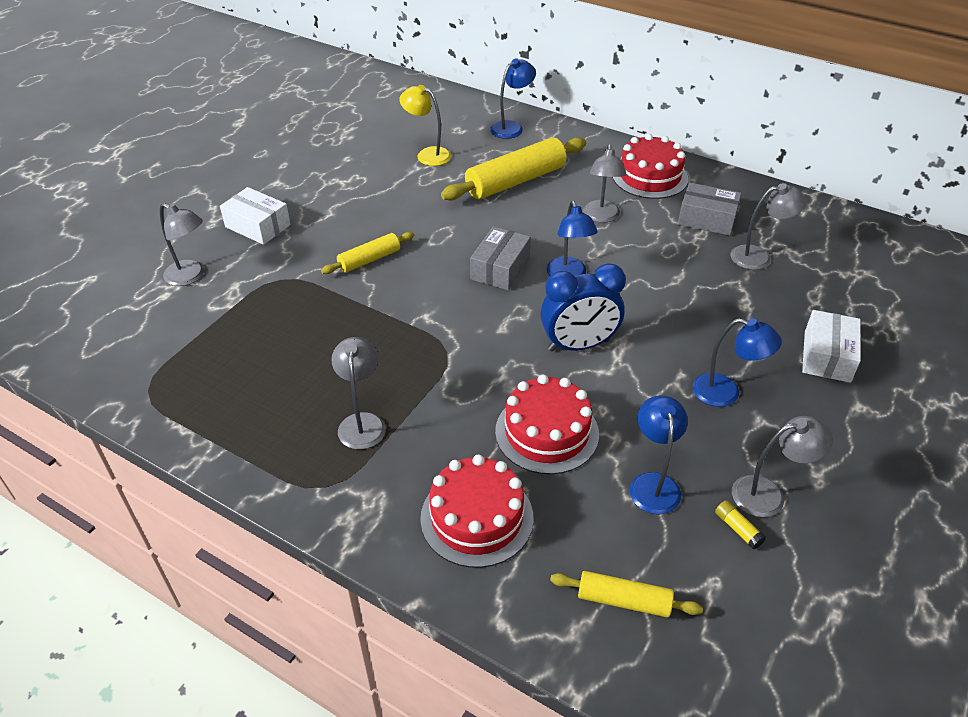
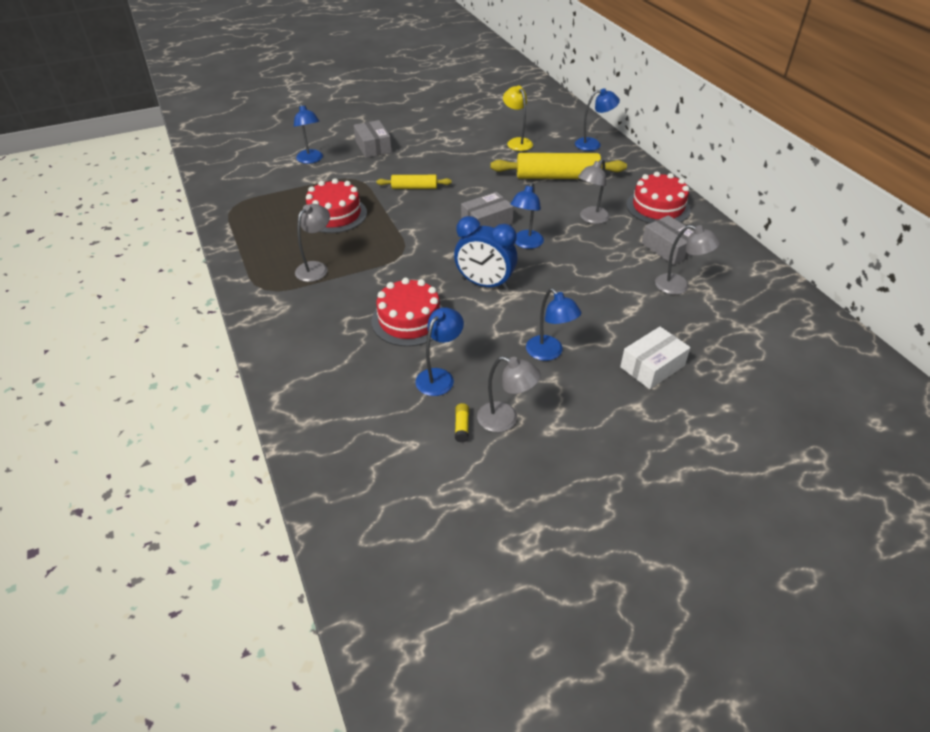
camera: 35 degrees right, 0 degrees up
(190, 276) = (311, 160): grey lamp -> blue lamp
(258, 226) = (373, 147): white box -> grey box
(477, 517) = (321, 342): red cake -> red cake (335, 214)
(623, 600) = (350, 423): yellow rolling pin -> none

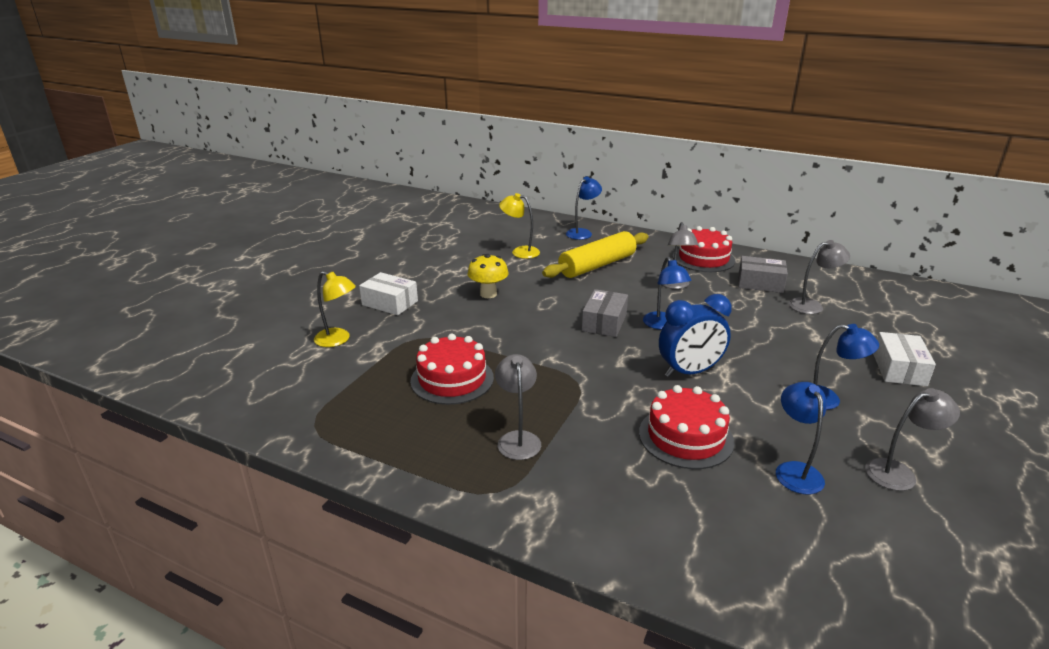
camera: 40 degrees left, 15 degrees down
(311, 160) = (338, 340): blue lamp -> yellow lamp
(373, 147) = (390, 303): grey box -> white box
(414, 187) = (491, 321): yellow rolling pin -> none
(443, 167) = (488, 294): none -> yellow mushroom
(462, 426) = (884, 501): yellow glue stick -> none

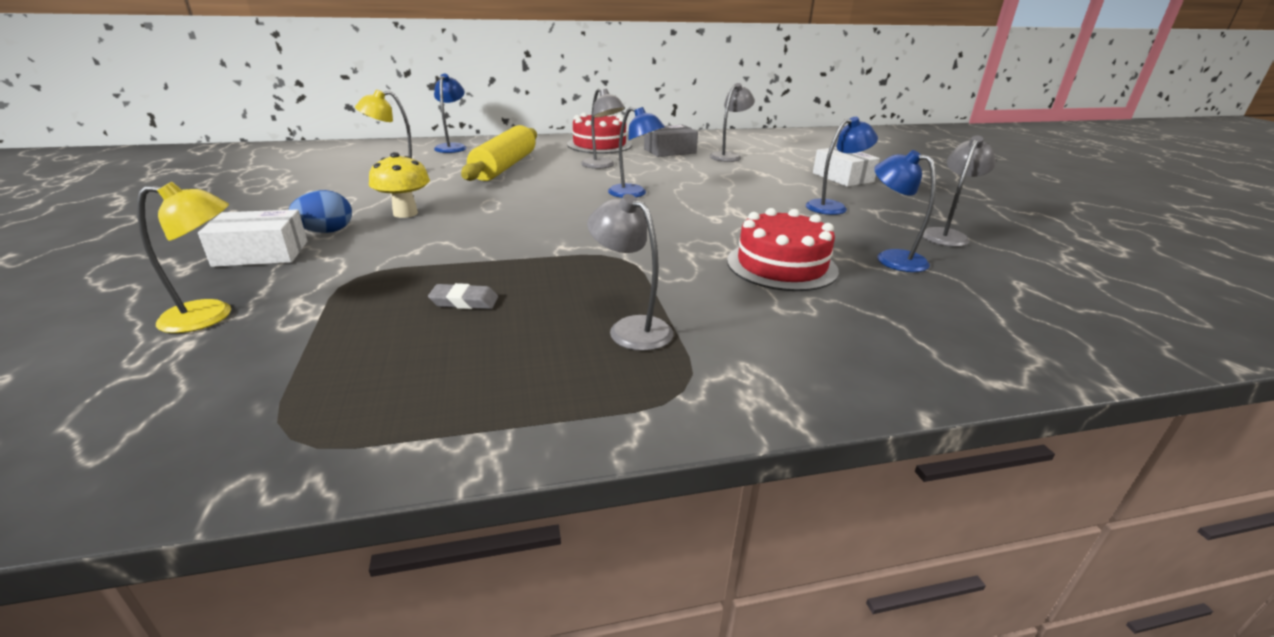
camera: 40 degrees left, 0 degrees up
(433, 296) = (327, 231): none -> blue egg
(452, 379) = (464, 301): red cake -> grey eraser
(604, 322) = (576, 205): grey box -> none
(689, 372) = (709, 219): blue clock -> none

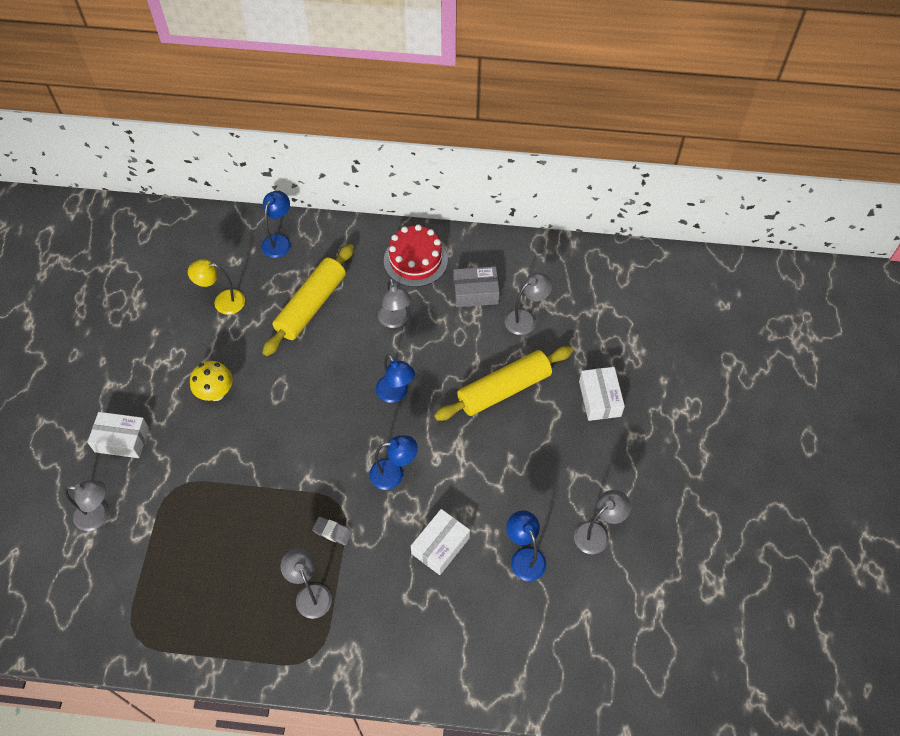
camera: 20 degrees right, 30 degrees up
(211, 316) = (98, 516): yellow lamp -> grey lamp
(327, 231) = (161, 414): blue egg -> none
(464, 301) = (229, 537): grey eraser -> grey eraser (332, 532)
(746, 182) = (504, 389): none -> yellow rolling pin
(781, 265) = (440, 546): red cake -> white box
(833, 207) = (545, 460): blue lamp -> blue lamp (394, 474)

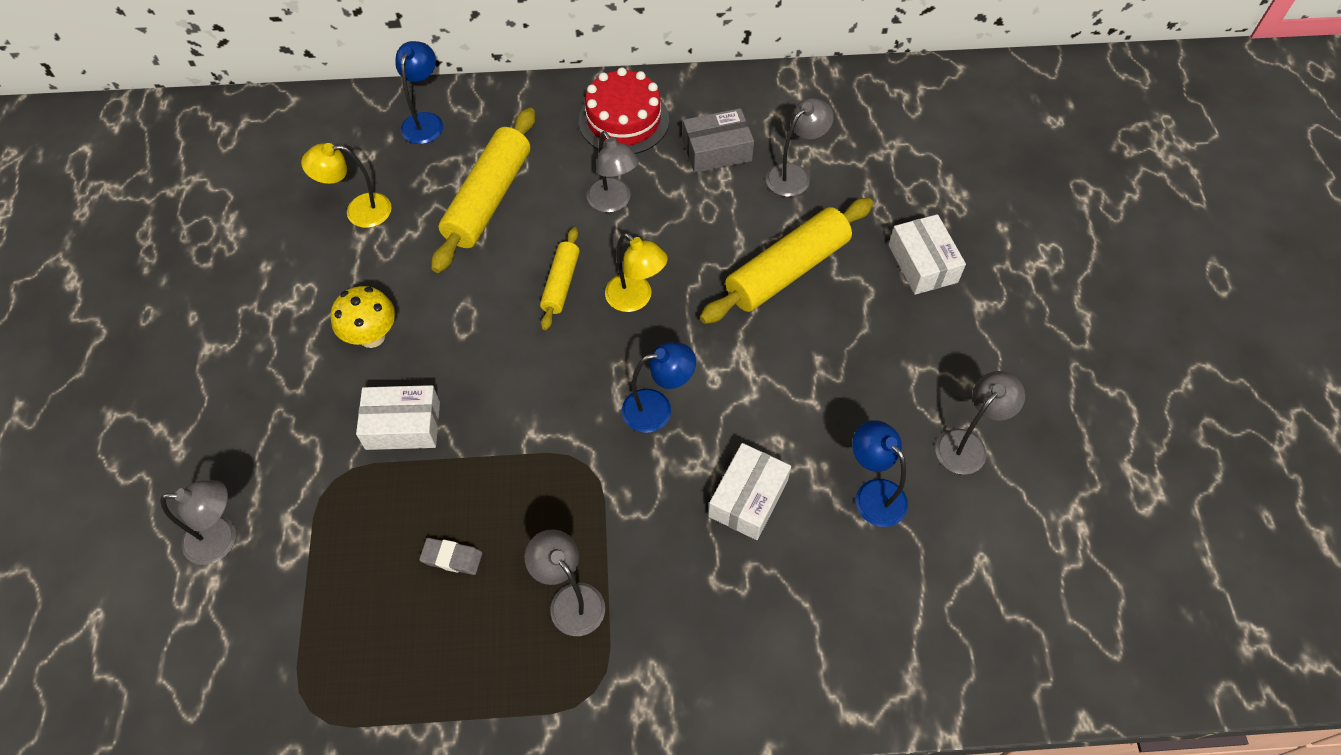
camera: 10 degrees left, 0 degrees up
(122, 440) = (240, 423): white box -> white box (403, 425)
(332, 532) = (585, 504): grey eraser -> grey eraser (452, 558)
(347, 375) = (560, 283): none -> yellow rolling pin
(396, 394) = (636, 299): blue lamp -> yellow lamp

